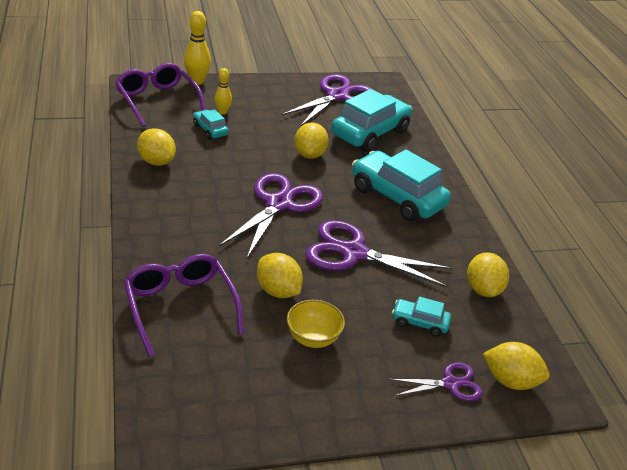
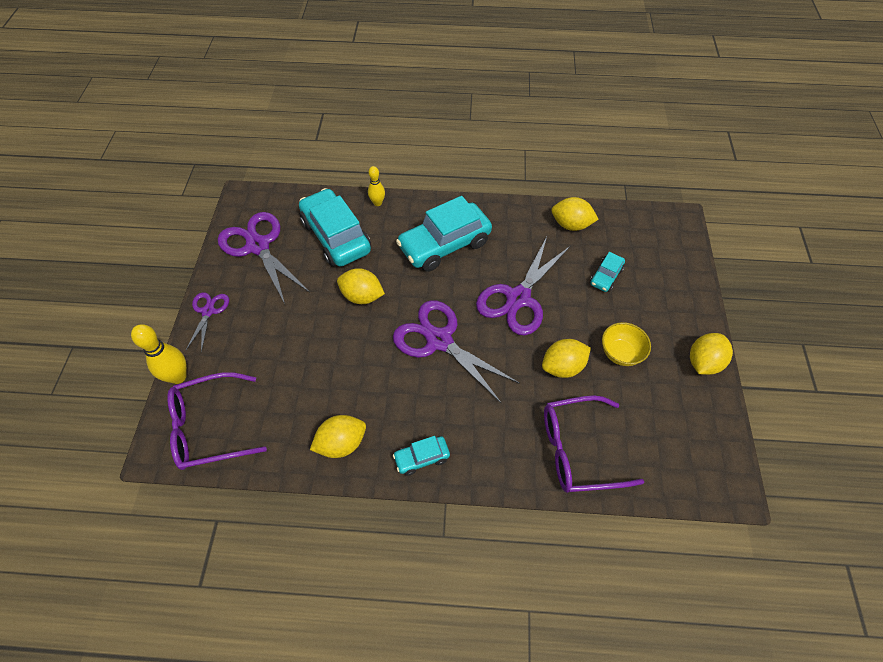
camera: 70 degrees left, 20 degrees up
(210, 130) = (291, 379): turquoise car -> turquoise car (421, 458)
(222, 112) = (257, 360): yellow bowling pin -> yellow bowling pin (377, 203)
(450, 383) = (668, 277): purple scissors -> purple scissors (208, 311)
(510, 381) = (665, 241): yellow lemon -> yellow lemon (703, 362)

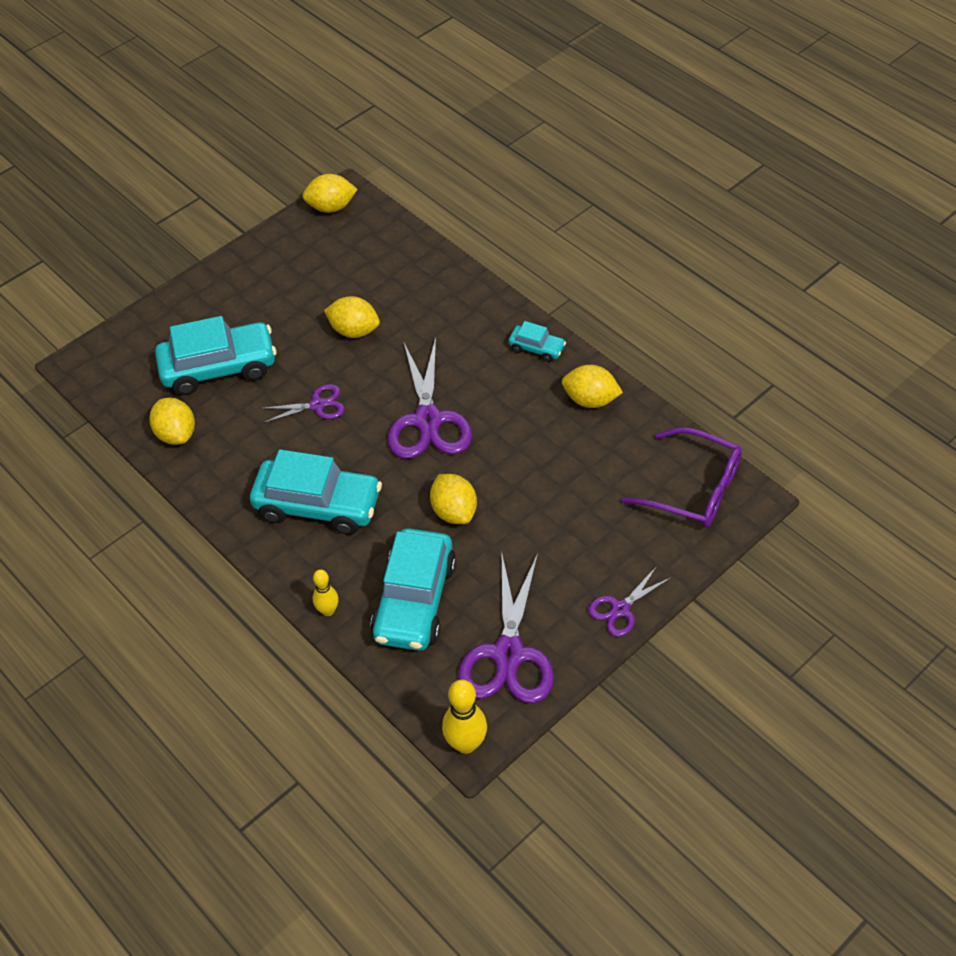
camera: 135 degrees left, 5 degrees down
(178, 376) = (695, 557): yellow bowling pin -> yellow bowling pin (466, 743)
(518, 299) = (317, 405): purple scissors -> purple scissors, size x0.54
(577, 450) = (416, 277): purple glasses -> none
(605, 276) = (219, 368): turquoise car -> turquoise car, size x2.10
(620, 353) = (297, 308): yellow bowl -> none
(703, 362) = (247, 260): yellow lemon -> yellow lemon (331, 207)

